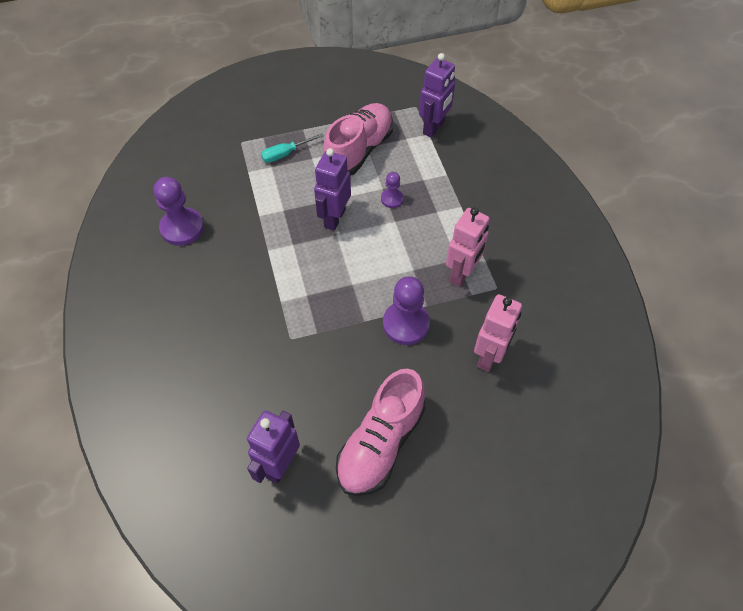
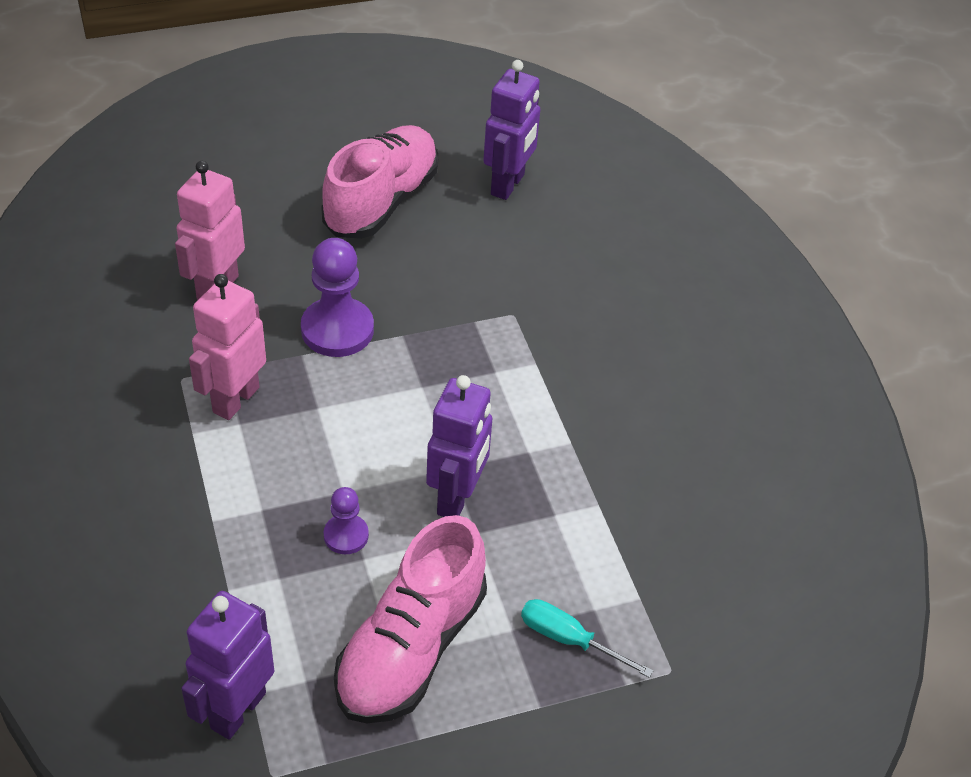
camera: 175 degrees right, 10 degrees down
(182, 228) = (732, 482): purple pawn -> none
(285, 154) = (569, 639): turquoise screwdriver -> turquoise screwdriver turned 120 degrees counterclockwise

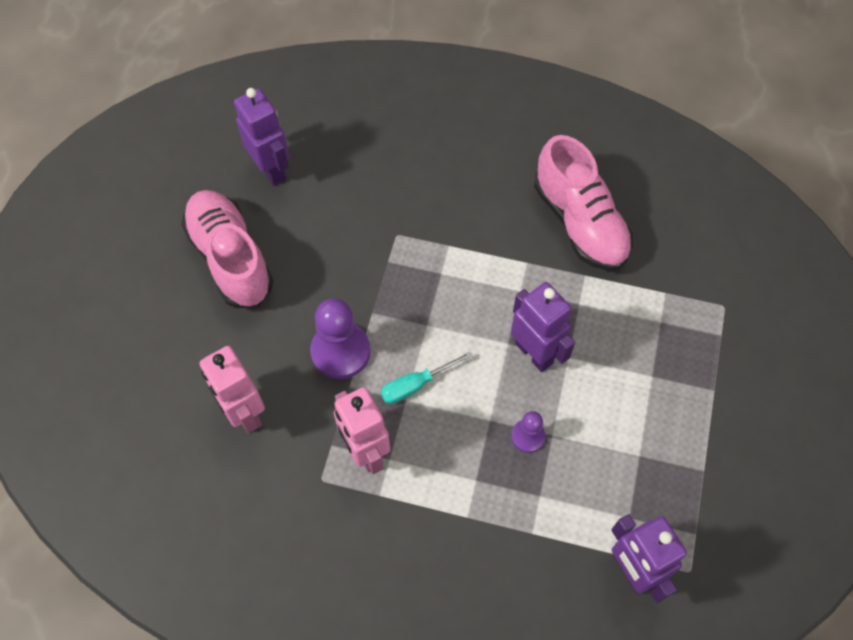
camera: 55 degrees left, 15 degrees up
(411, 648) = (636, 441): pink shoe -> pink shoe (579, 223)
(569, 639) = (675, 348): turquoise screwdriver -> turquoise screwdriver (416, 385)

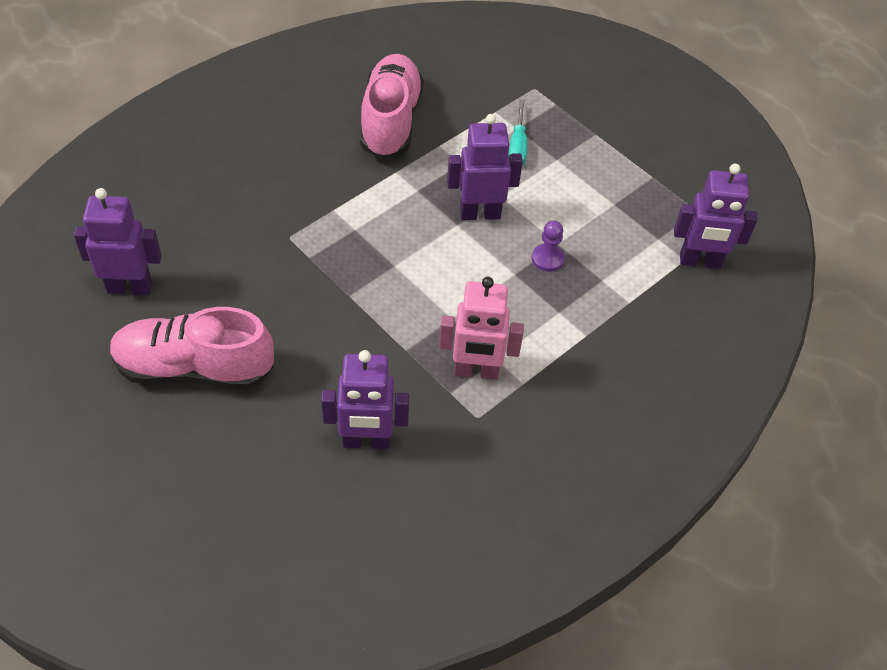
camera: 60 degrees left, 10 degrees down
(244, 413) = (366, 441): pink robot -> purple robot
(340, 351) = (367, 337): purple pawn -> none
(416, 385) = (443, 303): turquoise screwdriver -> turquoise screwdriver (518, 145)
(579, 223) = (390, 121): pink shoe -> pink shoe turned 90 degrees counterclockwise

